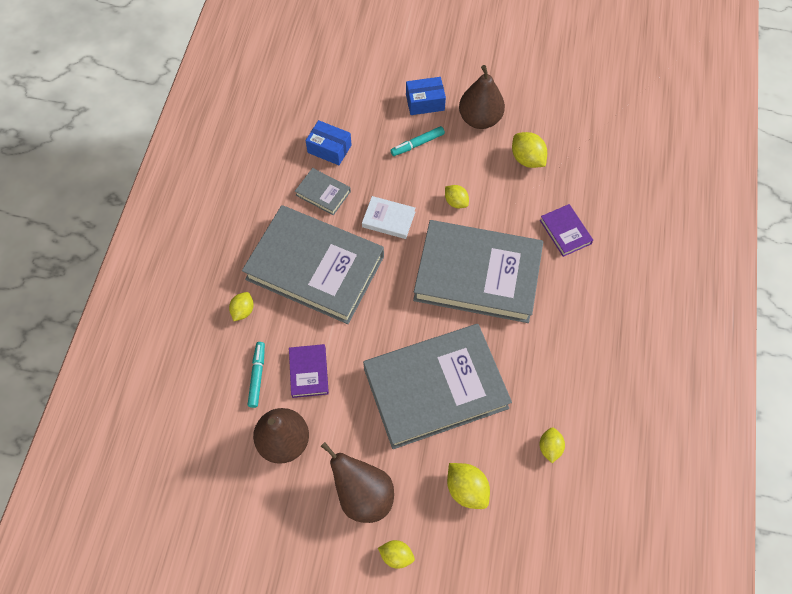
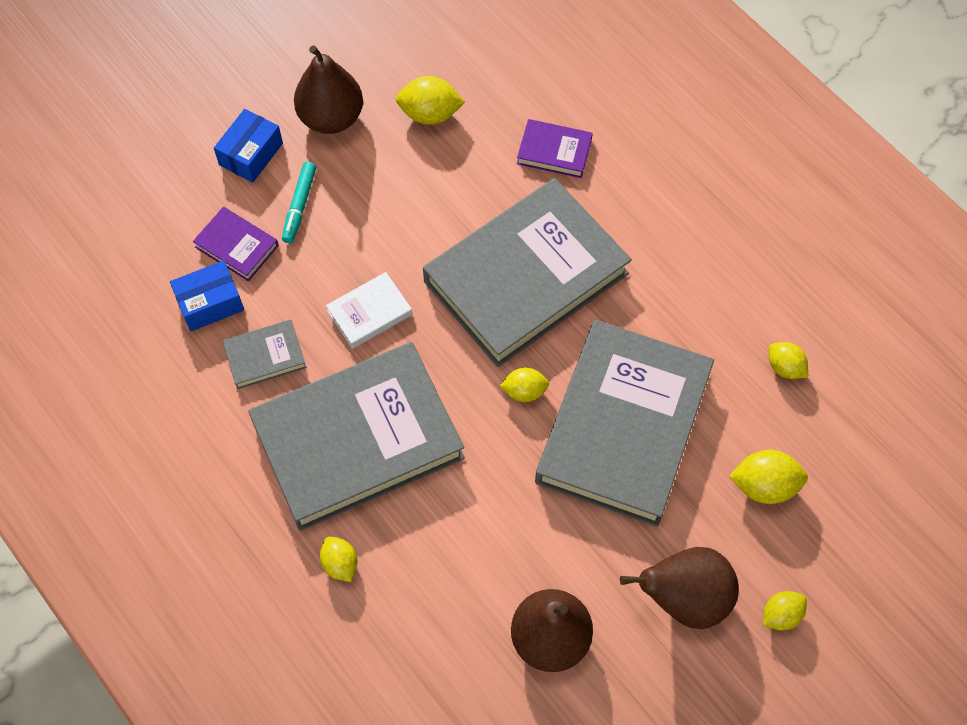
camera: 50 degrees left, 0 degrees up
(257, 376) = (441, 609): turquoise marker -> none
(309, 372) = (487, 547): purple book -> purple book (236, 246)
(456, 202) = (414, 227): yellow lemon -> yellow lemon (524, 391)

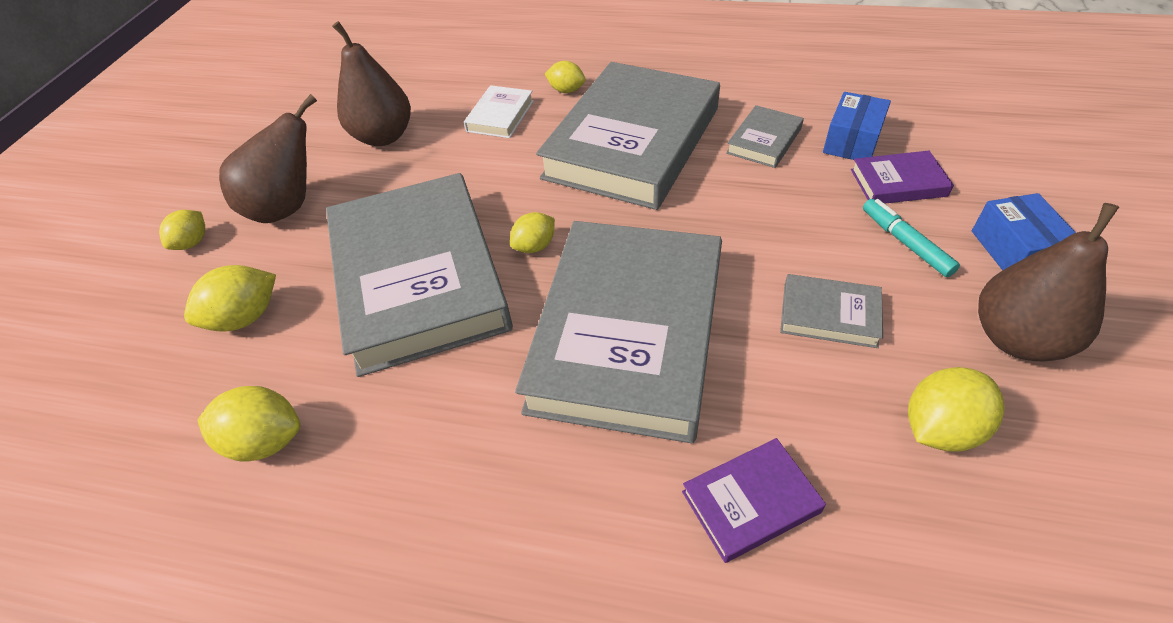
camera: 145 degrees right, 15 degrees down
(369, 313) = (730, 212): white book -> white book (500, 116)
(404, 201) = (829, 315): none -> grey book
(784, 367) = (265, 441): yellow lemon -> yellow lemon, size x1.52

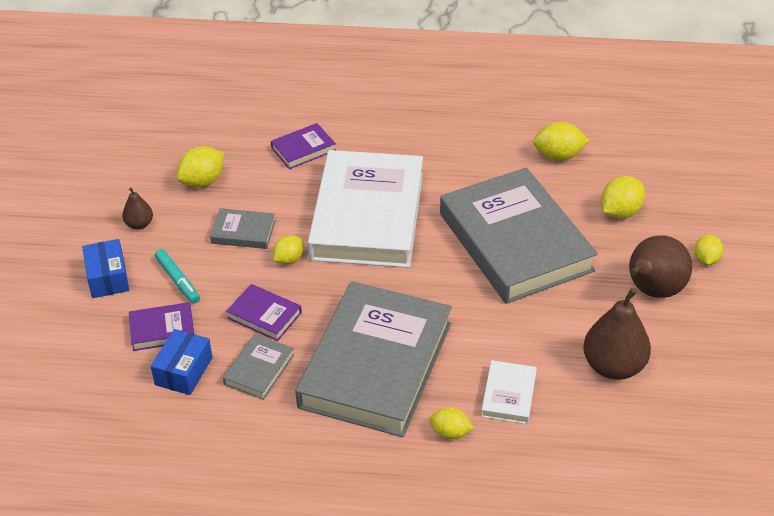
camera: 170 degrees right, 5 degrees down
(535, 246) = (440, 267): yellow lemon -> yellow lemon (289, 259)
(627, 333) = (368, 216): grey book -> white book
(769, 195) = (264, 315): none -> purple book
(1017, 339) = (139, 224): brown pear -> brown pear, size x0.51

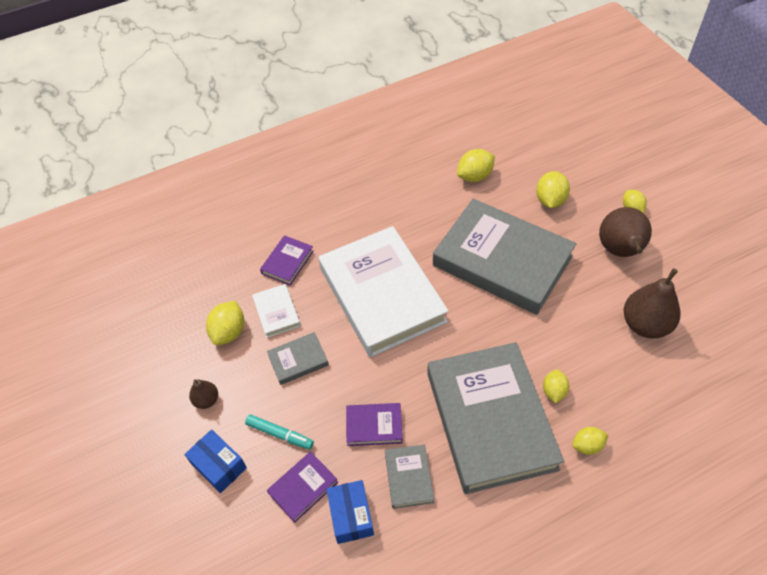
camera: 30 degrees left, 10 degrees up
(289, 259) = (353, 365): yellow lemon -> yellow lemon (554, 391)
(508, 395) = (599, 389): white book -> white book (276, 312)

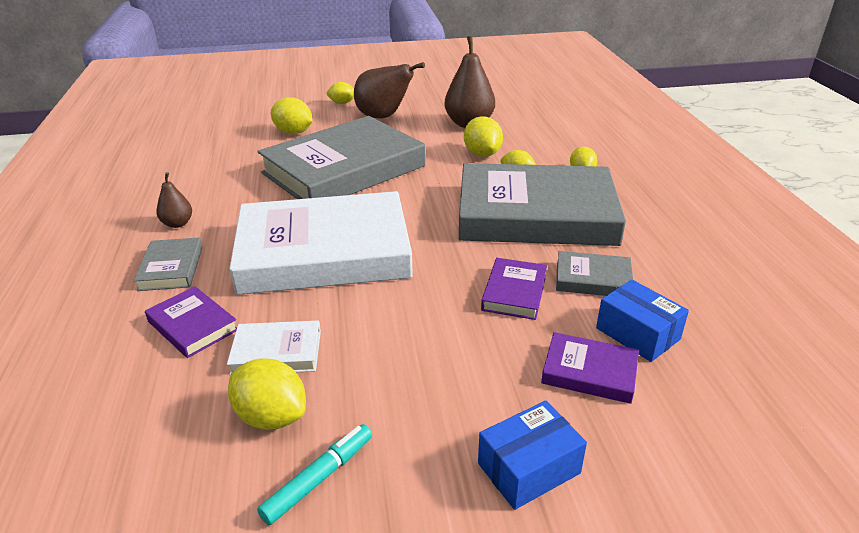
camera: 75 degrees left, 20 degrees down
(206, 400) = (393, 468): brown pear -> brown pear (177, 224)
(280, 434) = (495, 382): turquoise marker -> turquoise marker (319, 478)
(298, 360) = (378, 343): grey book -> grey book (171, 268)
(303, 488) = (589, 372): purple book -> purple book turned 45 degrees counterclockwise
(351, 516) = (637, 334): blue box -> blue box turned 45 degrees clockwise
(474, 176) = (215, 162): yellow lemon -> yellow lemon (482, 154)

